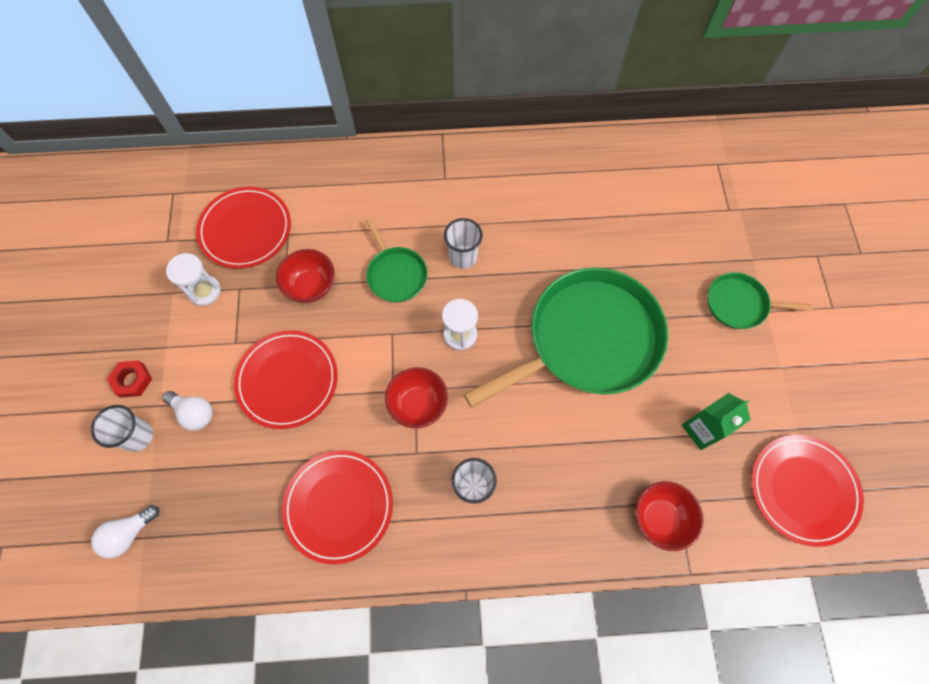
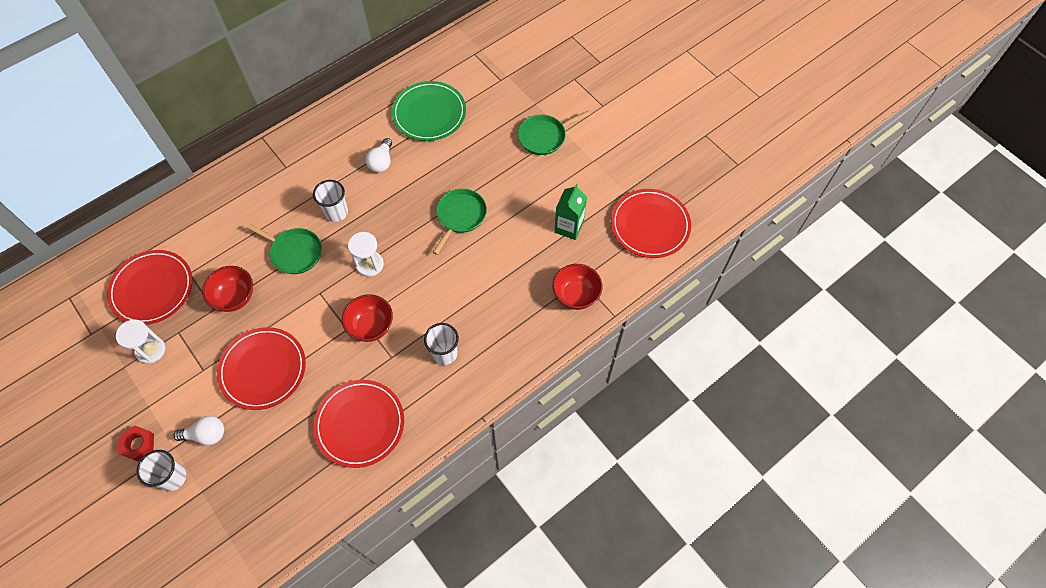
camera: 35 degrees left, 5 degrees down
(129, 533) = (215, 542): white light bulb -> white light bulb (381, 162)
(587, 340) = (460, 216): green pan -> green pan, size x0.47
(626, 204) = (429, 113): none -> green plate

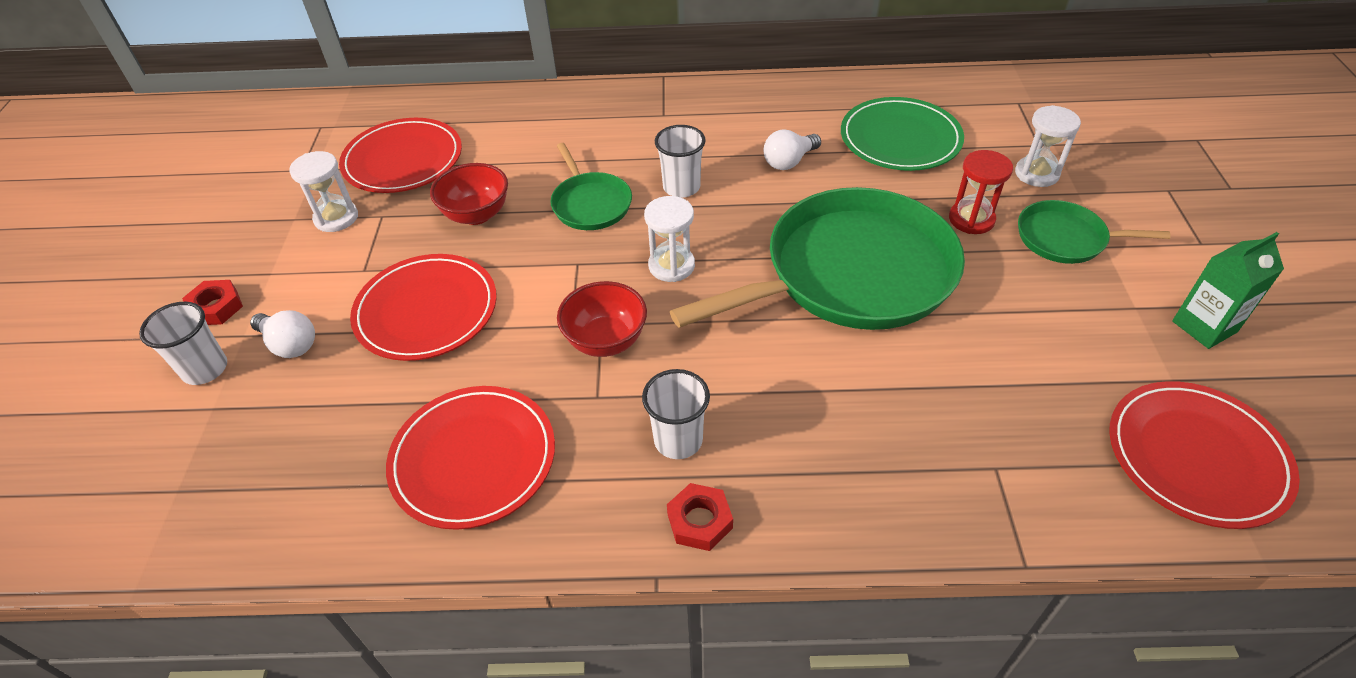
camera: 40 degrees right, 15 degrees down
(460, 216) = (851, 273): green pan -> green pan, size x2.12
(481, 382) = (699, 521): none -> red nut
(496, 149) = (971, 219): none -> red hourglass
(510, 101) = (1036, 174): none -> white hourglass
(569, 227) = (1026, 378): green carton -> green carton (1204, 326)
(576, 295) = (969, 487): red bowl -> none

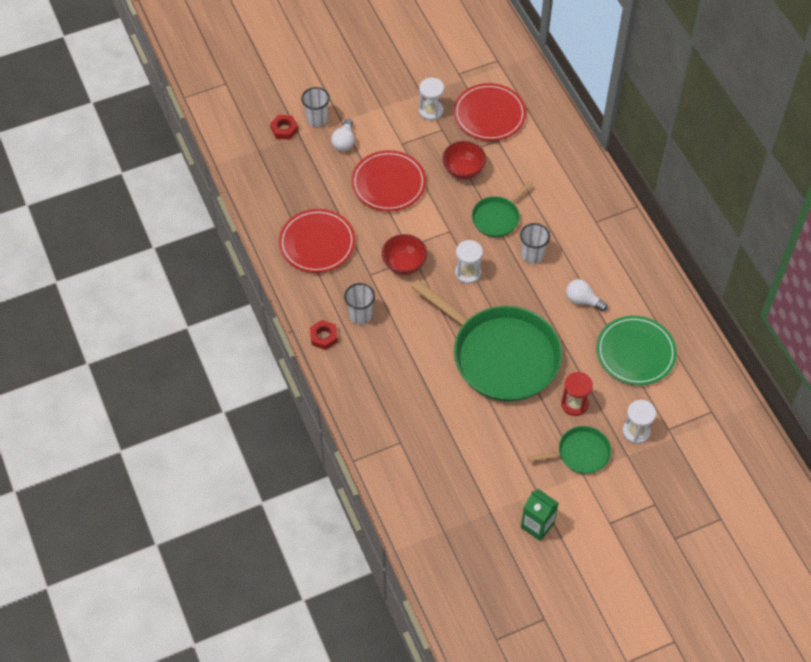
camera: 65 degrees right, 10 degrees up
(216, 307) = (351, 99): red nut -> red nut (284, 129)
(1065, 238) = (580, 453): green pan -> green pan turned 90 degrees clockwise
(1196, 456) = (443, 523): red plate -> none

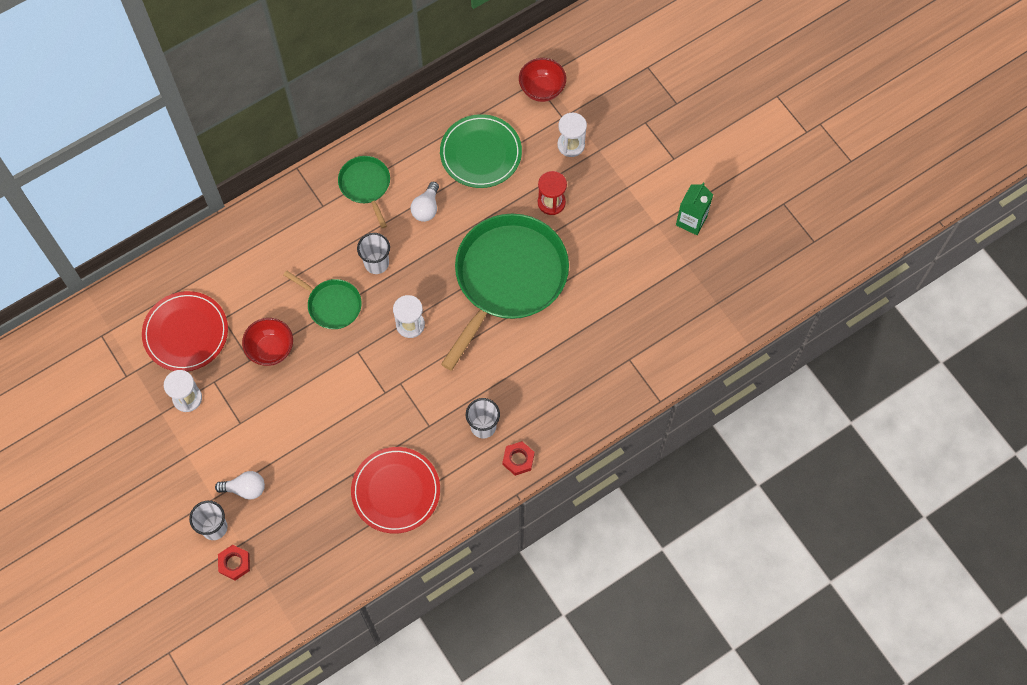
camera: 100 degrees left, 10 degrees up
(388, 183) = (300, 428): red plate -> none
(404, 264) = (409, 392): red bowl -> red bowl (542, 89)
(580, 453) = (605, 191): green pan -> green pan (366, 185)

